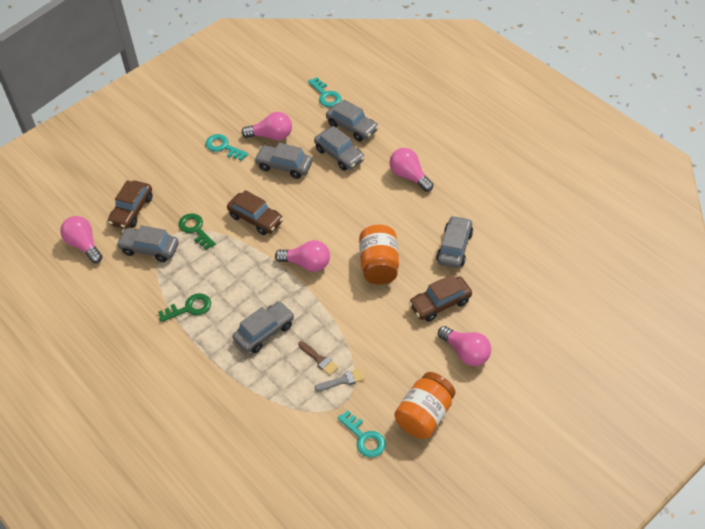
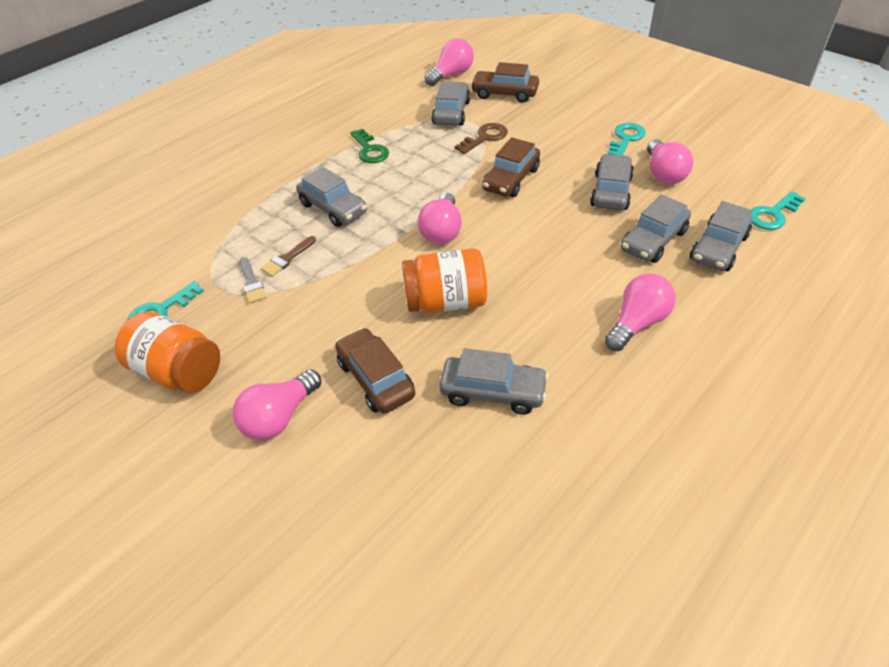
camera: 85 degrees right, 5 degrees down
(195, 229) = (485, 138): green key -> brown key

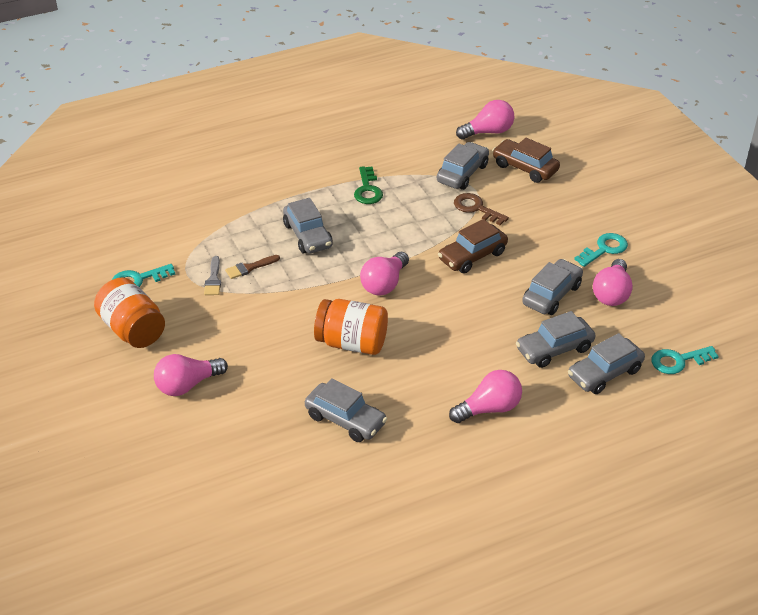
camera: 20 degrees right, 5 degrees down
(376, 379) = (267, 382): brown car -> none
(485, 138) = (476, 208): brown key -> brown key turned 120 degrees counterclockwise

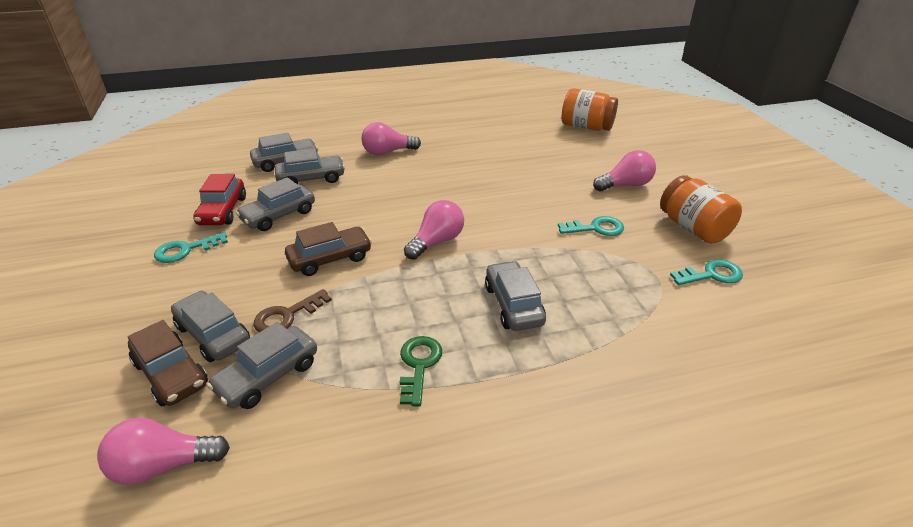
camera: 170 degrees left, 5 degrees down
(213, 279) = (623, 266): grey brush -> none
(249, 268) = (583, 274): brown brush -> none
(345, 420) = (496, 156): grey car -> grey car (213, 334)
(352, 343) = (481, 199): orange jar -> orange jar (586, 127)
(476, 208) = (287, 316): brown key -> brown key turned 90 degrees clockwise
(612, 293) = (223, 211): pink light bulb -> red car
(678, 361) = (222, 163): turquoise key -> turquoise key (596, 228)

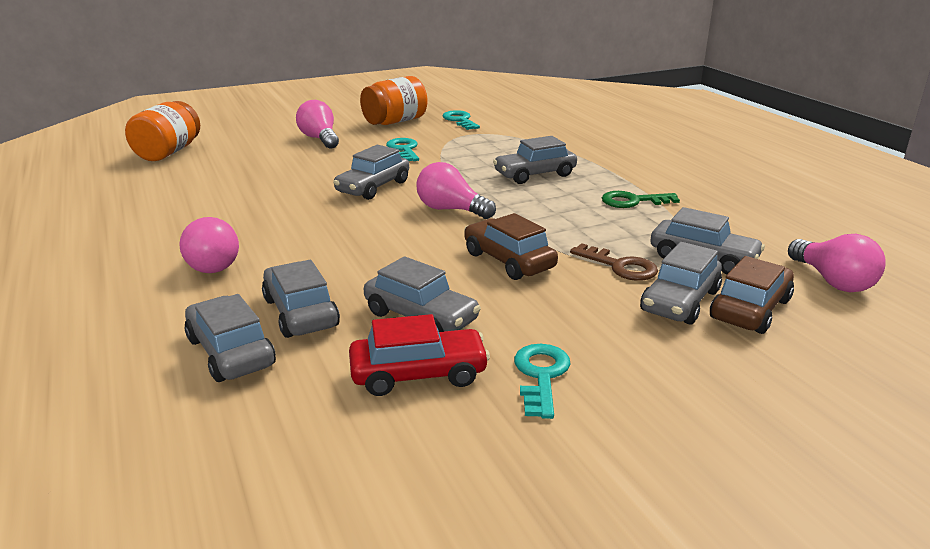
camera: 100 degrees left, 10 degrees down
(186, 250) = (541, 375): turquoise key -> turquoise key turned 135 degrees counterclockwise
(497, 208) = (373, 187): none -> grey car

